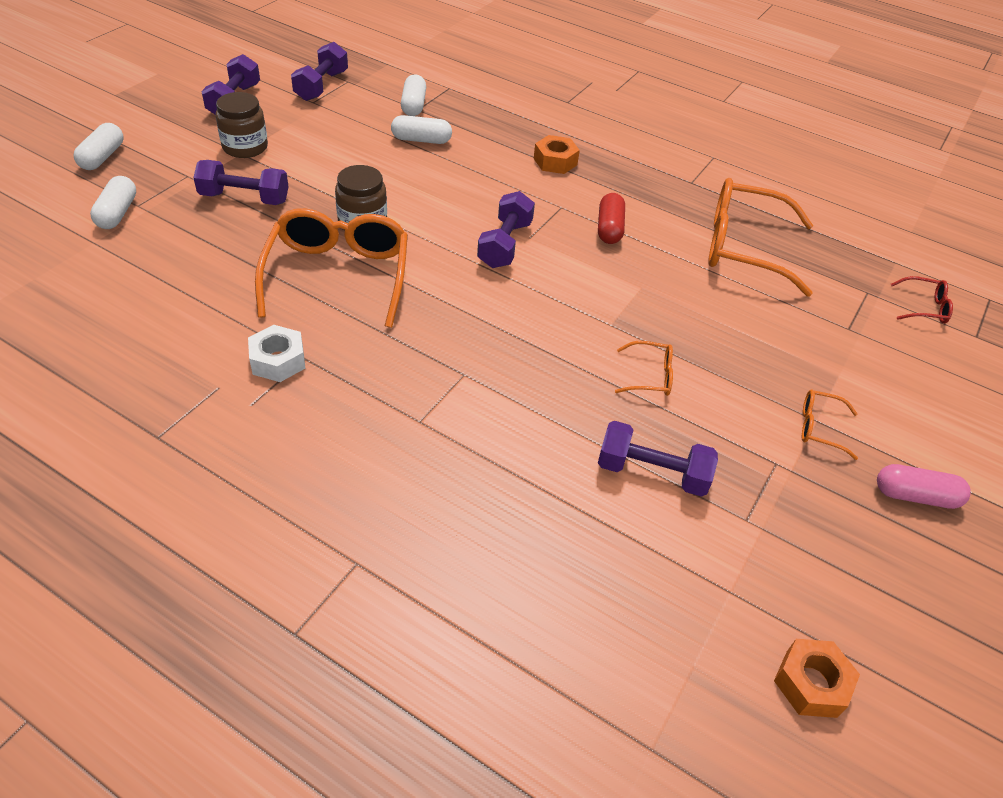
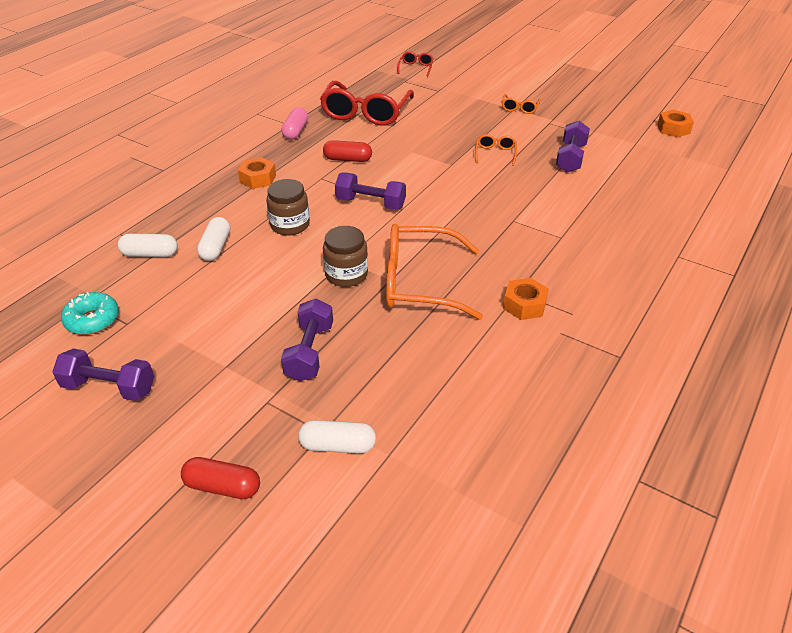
camera: 85 degrees left, 5 degrees down
(102, 157) = (223, 486): white capsule -> red capsule
(245, 147) = (214, 364): brown jar -> brown jar (290, 225)
(278, 360) = (524, 305): white nut -> orange nut
(321, 86) = (92, 320): purple dumbbell -> turquoise donut
(742, 247) = (365, 113): orange glasses -> red glasses
(915, 496) = (556, 91): pink capsule -> pink capsule (295, 131)

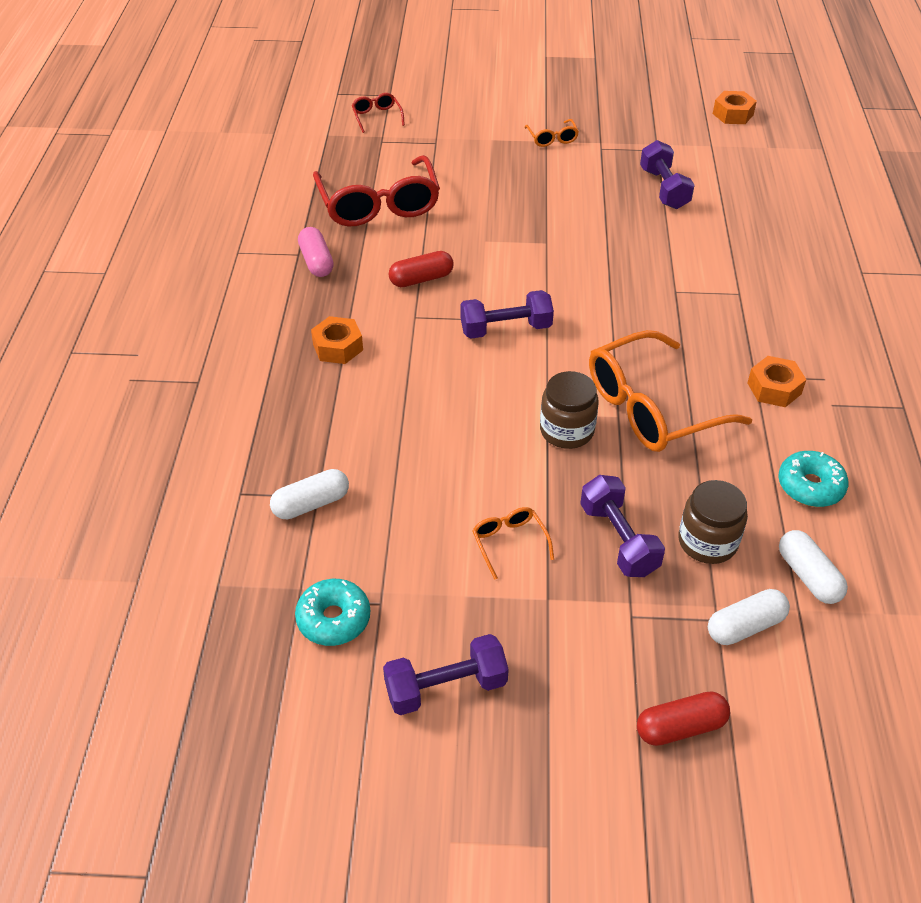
camera: 30 degrees left, 5 degrees up
(215, 247) = (383, 460): white capsule -> white capsule (808, 576)
(290, 225) = (441, 394): brown jar -> brown jar (707, 542)
(485, 378) = (810, 486): none -> turquoise donut
(495, 153) = (581, 211): orange glasses -> orange glasses (509, 542)

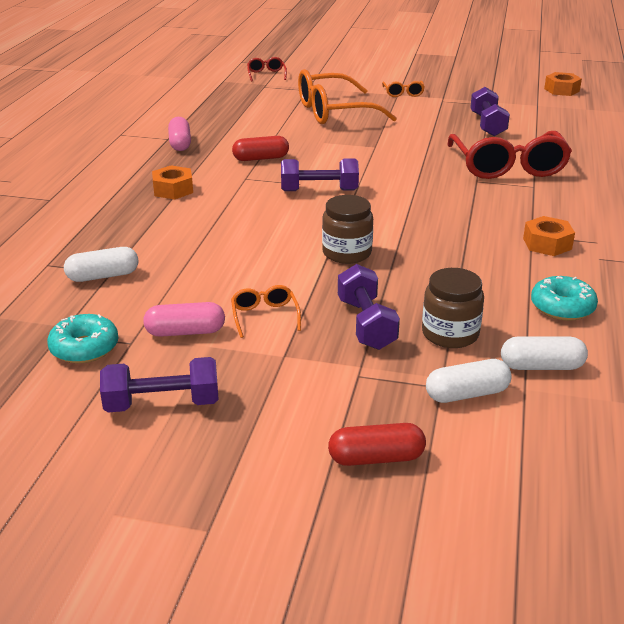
camera: 10 degrees right, 15 degrees down
(379, 205) = (245, 118): red glasses -> red glasses (508, 167)
(433, 579) = (185, 332): none -> pink capsule
(651, 408) = (428, 246): orange glasses -> orange glasses (333, 112)
(808, 576) = (541, 366): white capsule -> white capsule turned 75 degrees counterclockwise

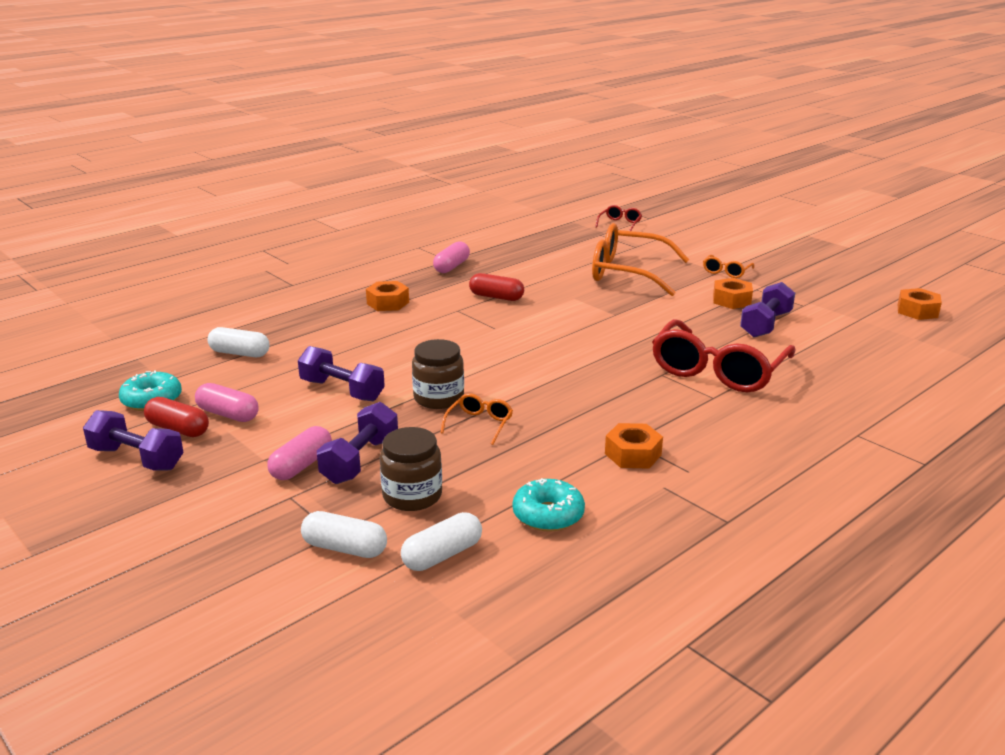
camera: 35 degrees right, 5 degrees down
(264, 316) = (298, 424): orange glasses -> orange glasses (480, 424)
(319, 190) = (501, 339): purple dumbbell -> purple dumbbell (342, 390)
(325, 347) = (301, 465): none -> pink capsule
(376, 458) = (203, 562): red capsule -> red capsule (178, 429)
(439, 113) = (731, 300): none -> orange nut
(541, 366) = (442, 555): white capsule -> white capsule turned 75 degrees counterclockwise

